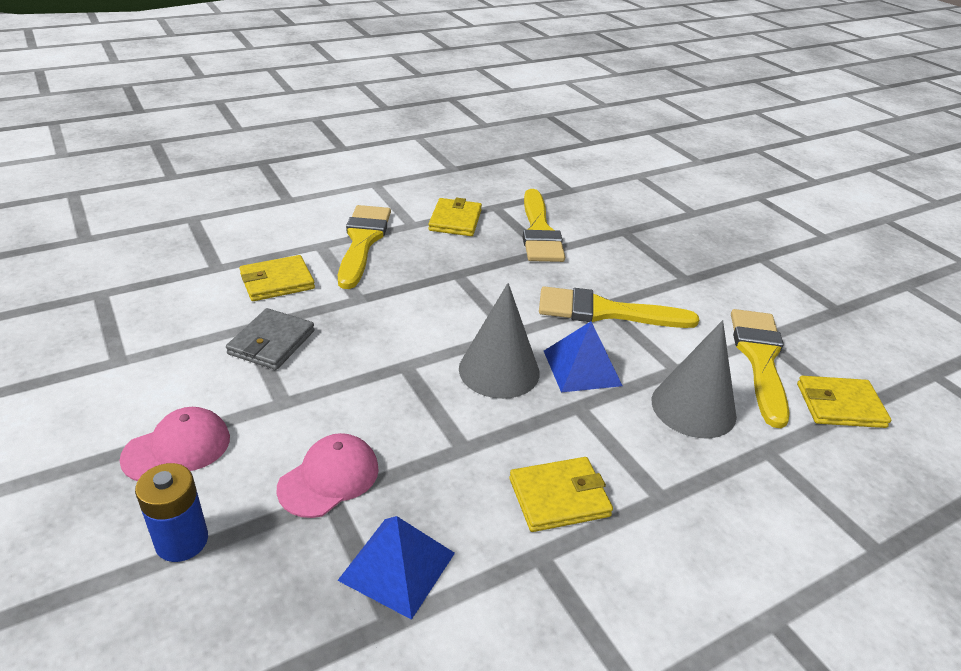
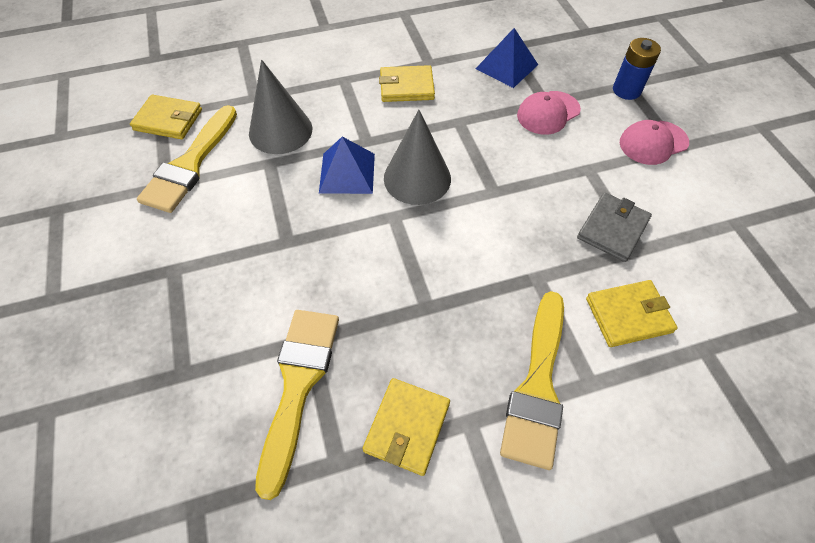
camera: 165 degrees left, 20 degrees up
(605, 312) = (292, 232): yellow brush -> none

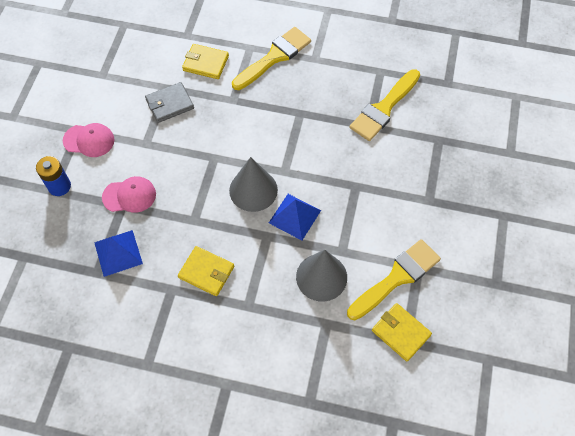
camera: 150 degrees left, 5 degrees up
(407, 427) = (343, 69): yellow wallet -> none

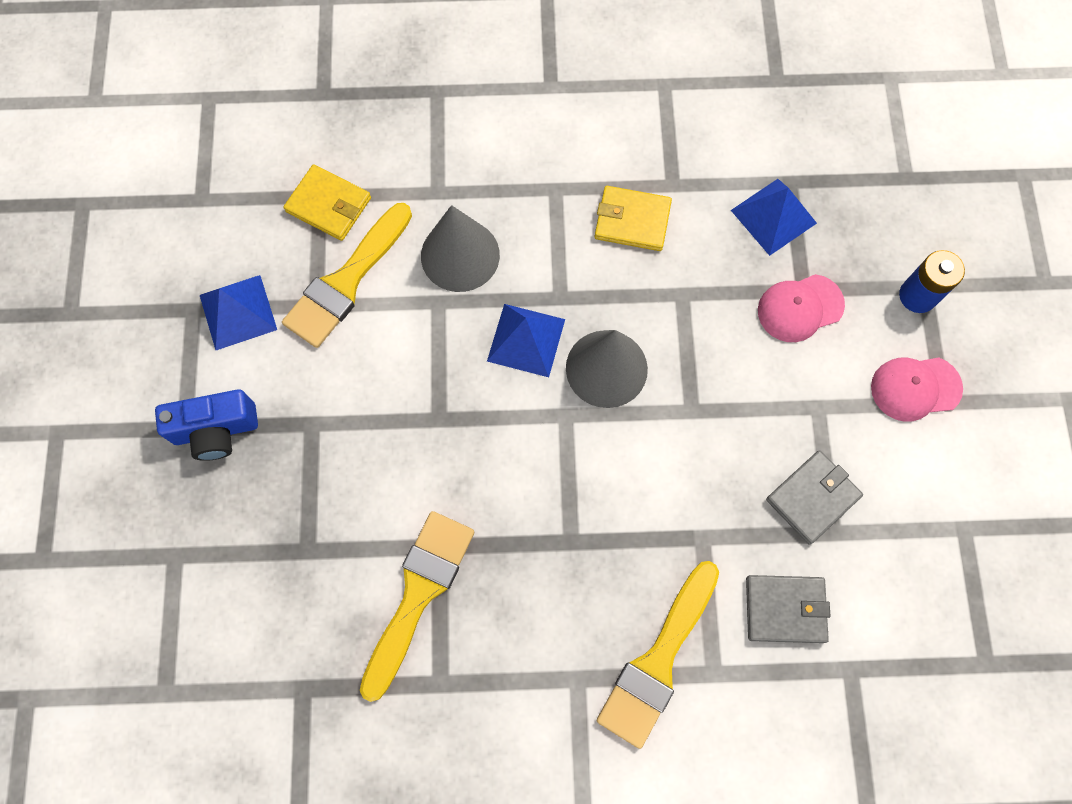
camera: 165 degrees right, 10 degrees up
(206, 63) = (785, 609): yellow wallet -> grey wallet
(467, 275) = (238, 312): none -> blue pyramid
(485, 209) = (216, 430): none -> blue camera

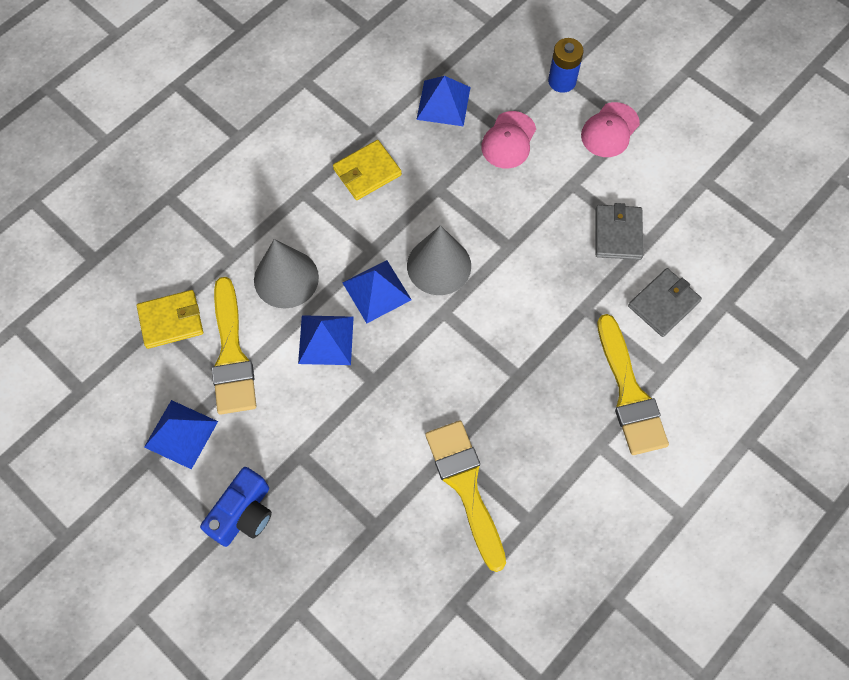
camera: 45 degrees left, 5 degrees down
(437, 343) = (326, 340): none -> blue pyramid

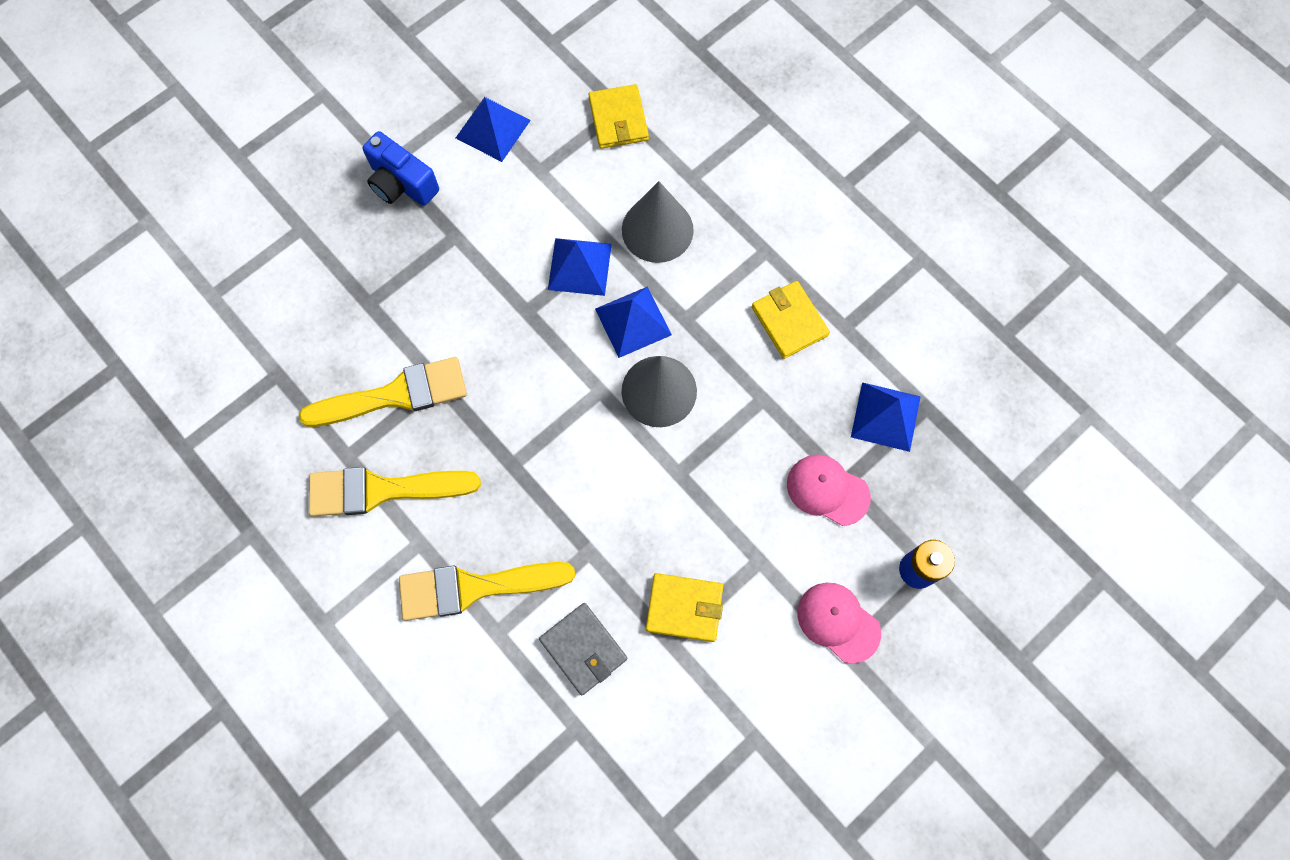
camera: 95 degrees right, 5 degrees up
(231, 354) = (573, 175): yellow brush -> yellow brush (382, 490)
(618, 234) = (684, 608): grey wallet -> yellow wallet

